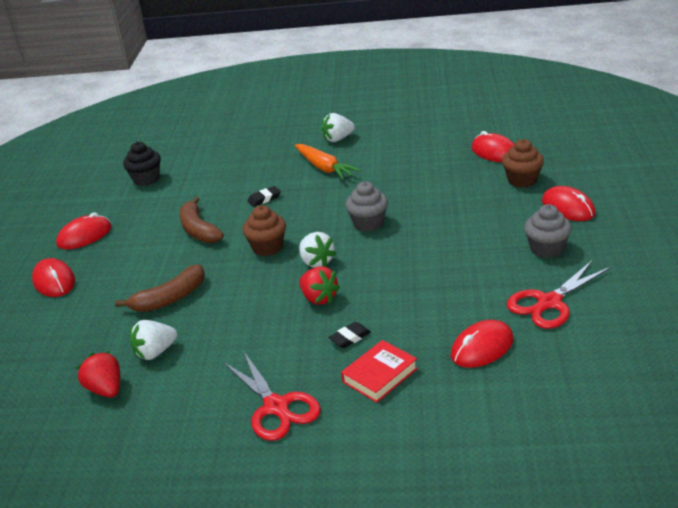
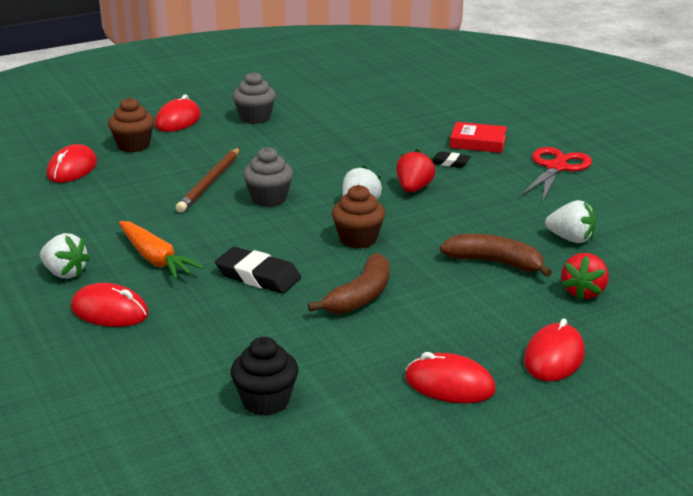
camera: 125 degrees left, 5 degrees down
(106, 389) = (639, 243): red strawberry -> red strawberry (583, 292)
(264, 199) = (258, 276): black eraser -> black eraser, size x1.77
(324, 168) = (155, 259): orange carrot -> orange carrot turned 120 degrees clockwise
(420, 203) = (210, 182): none -> brown pencil
(482, 347) = (408, 118): red mouse -> red mouse (109, 311)
(549, 302) = (330, 106): red scissors -> none

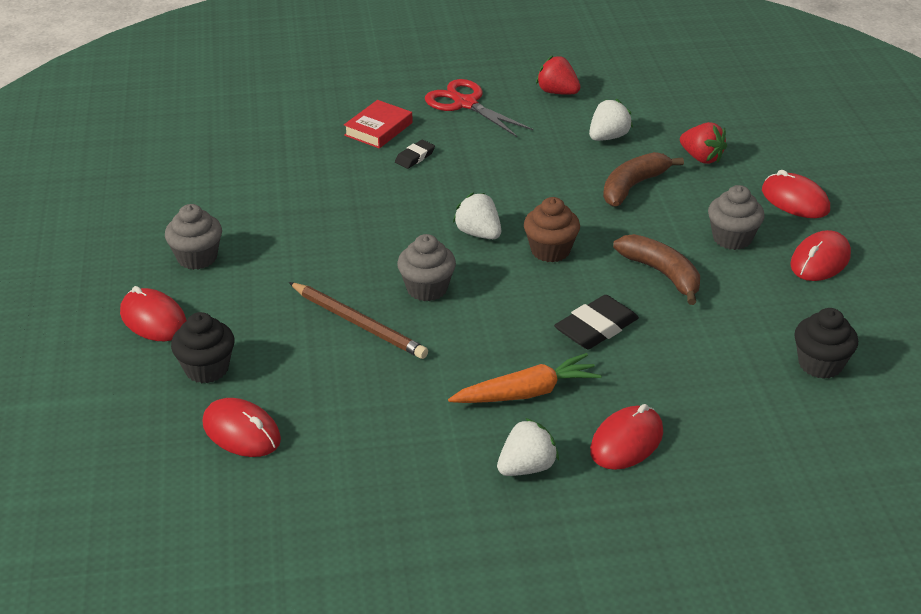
camera: 70 degrees left, 10 degrees up
(133, 146) = (207, 369): brown cupcake -> black cupcake
(413, 189) = (460, 192): red strawberry -> red strawberry (557, 92)
(449, 327) = (732, 238): none -> grey cupcake

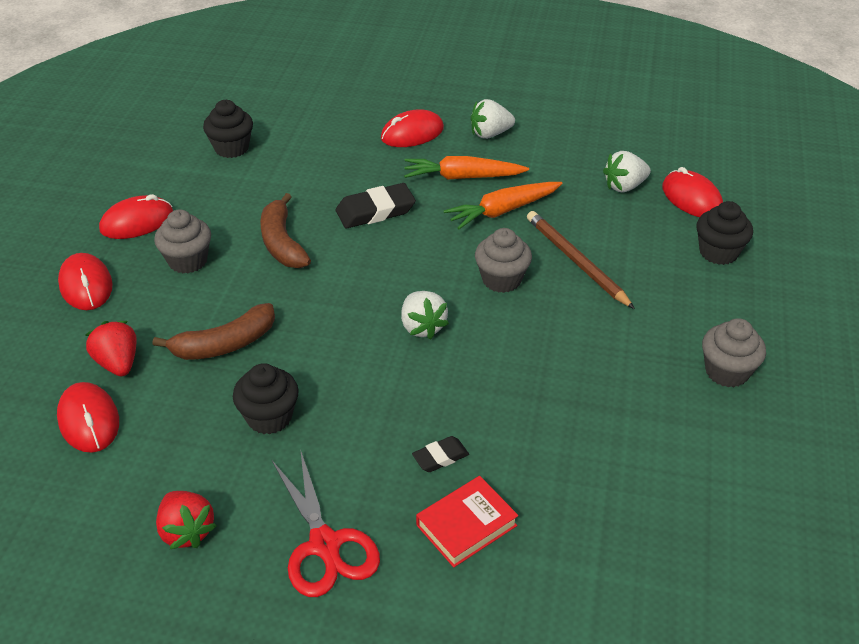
camera: 160 degrees left, 5 degrees up
(153, 319) = (769, 310): red mouse -> red mouse (89, 420)
(458, 361) = (503, 211): none -> orange carrot
(550, 250) = (364, 290): brown cupcake -> none
(555, 152) = (269, 417): none -> black cupcake
(608, 137) = (190, 425): white strawberry -> white strawberry (624, 186)

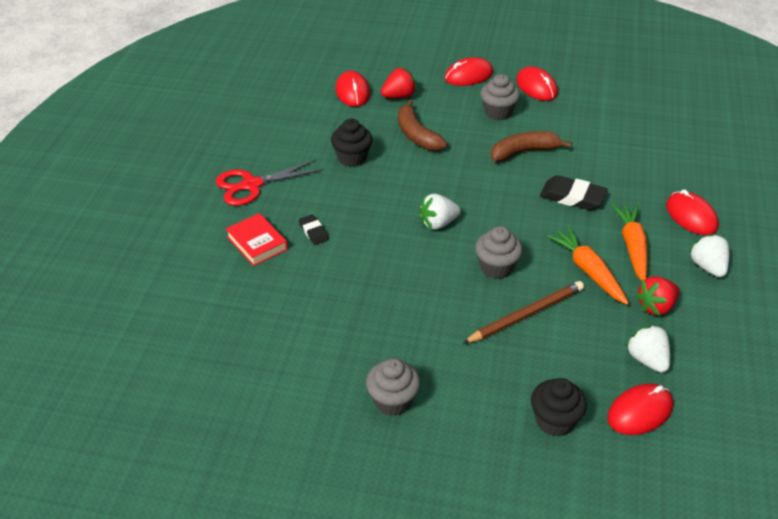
camera: 90 degrees right, 0 degrees up
(89, 420) = (352, 92): red mouse -> red mouse turned 75 degrees counterclockwise
(187, 531) = (269, 134): red strawberry -> red strawberry (656, 307)
(231, 148) = (637, 119): black cupcake -> none
(375, 211) = (572, 197): black eraser -> black eraser turned 45 degrees counterclockwise

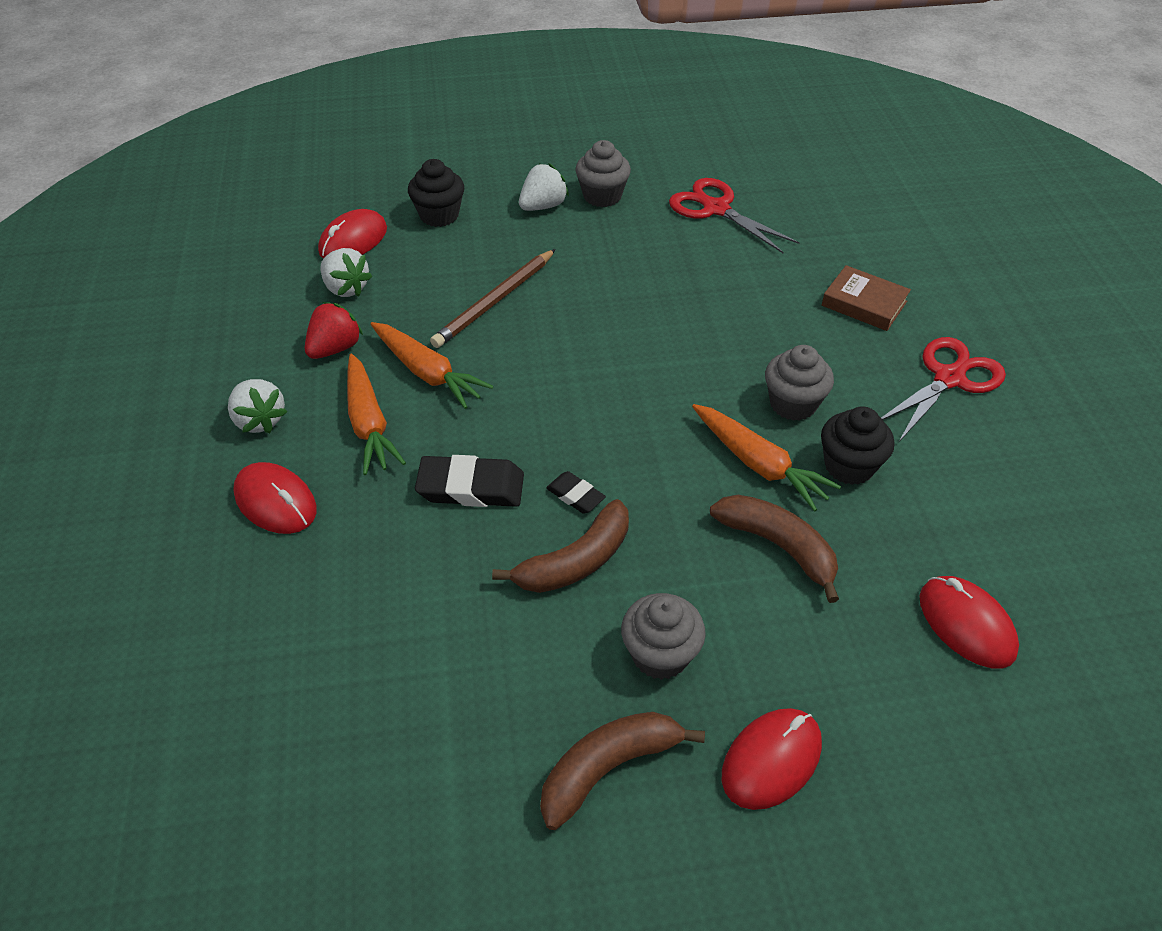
camera: 160 degrees right, 5 degrees up
(257, 243) = (864, 303): red book -> brown book
(301, 356) = (716, 209): none -> red scissors
(313, 232) = (808, 334): black eraser -> black eraser (575, 495)
(399, 96) = (873, 640): red strawberry -> none
(401, 170) = (758, 464): none -> orange carrot
(438, 223) = (654, 389): white strawberry -> white strawberry (543, 206)
(496, 267) = (550, 348): grey cupcake -> grey cupcake (793, 404)
(536, 87) = (608, 768): red mouse -> brown banana

